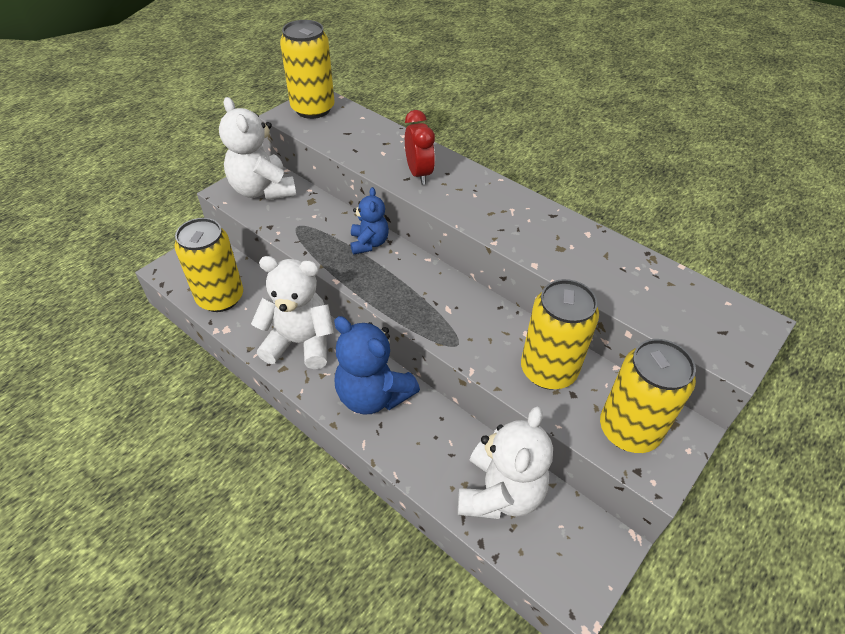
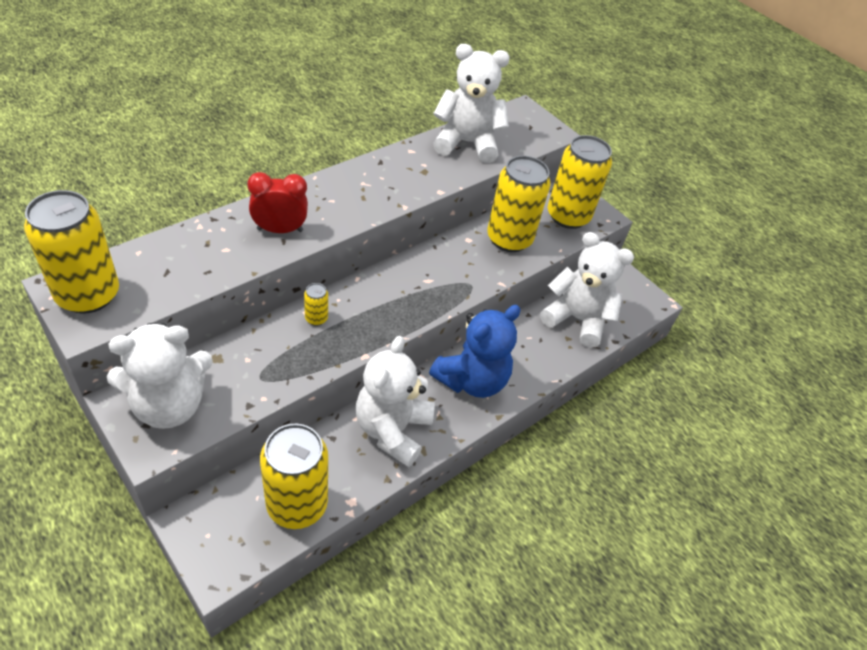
camera: 85 degrees left, 0 degrees up
(369, 243) = (316, 318): blue teddy bear -> yellow can
(636, 275) = (466, 143): none -> white teddy bear

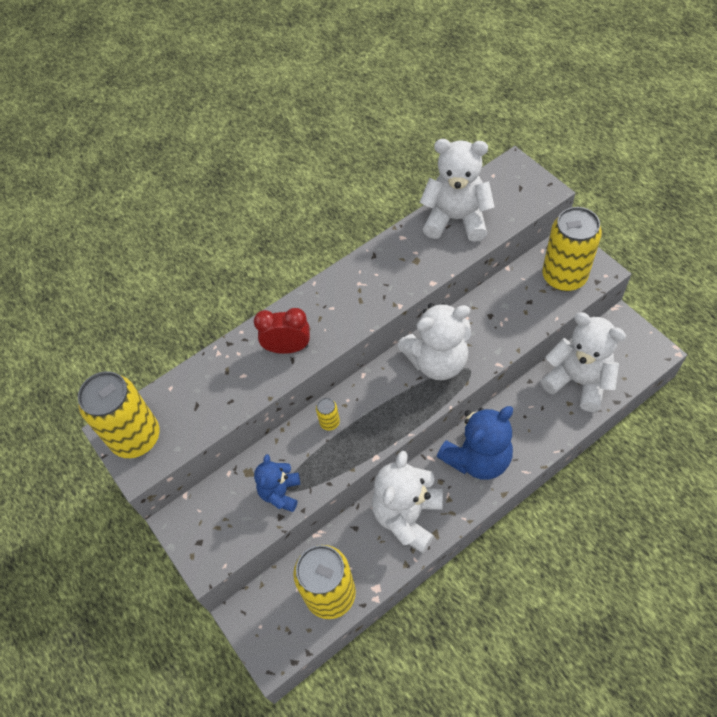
camera: 15 degrees right, 10 degrees up
(169, 405) = (215, 522): white teddy bear -> white teddy bear (437, 361)
(252, 381) = (280, 493): none -> blue teddy bear
(509, 239) = (505, 312): yellow can -> none

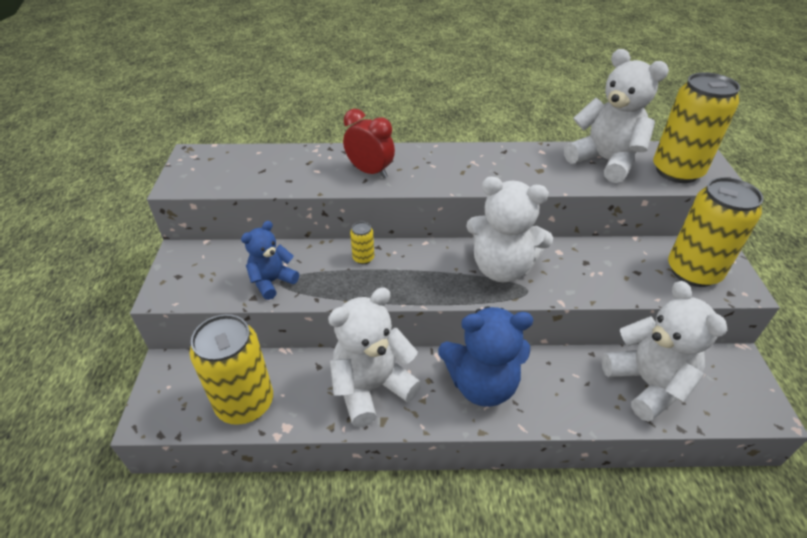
camera: 30 degrees right, 15 degrees down
(136, 437) = (200, 166): yellow can -> yellow can (677, 171)

